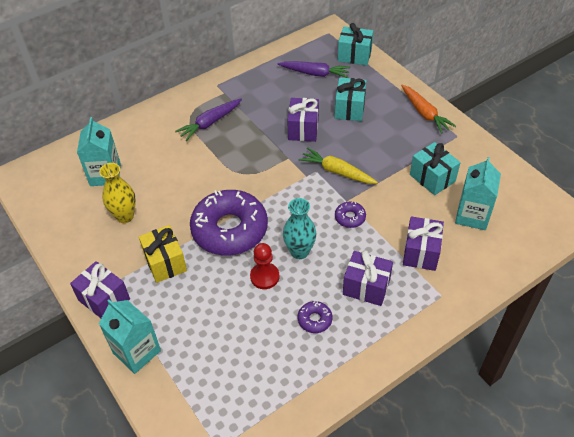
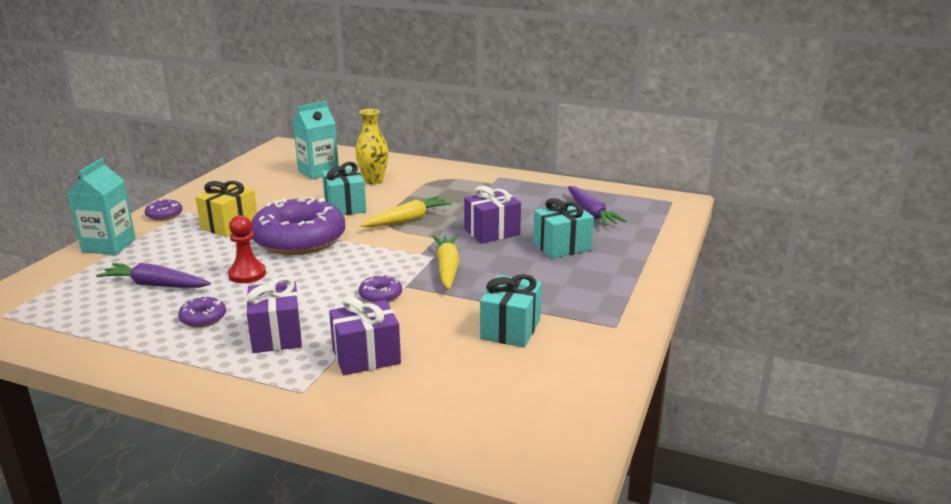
camera: 55 degrees right, 25 degrees down
(104, 300) = (164, 215): purple gift -> purple donut
(125, 216) = (274, 193): yellow vase -> yellow vase (373, 181)
(210, 123) = (440, 189): purple carrot -> purple carrot (155, 285)
(247, 161) = (407, 220): none -> yellow carrot
(299, 252) = (299, 282): turquoise vase -> none
(354, 55) = (658, 224): turquoise gift -> turquoise gift (345, 207)
(424, 113) = (624, 292): orange carrot -> none
(472, 215) = (473, 377): turquoise carton -> none

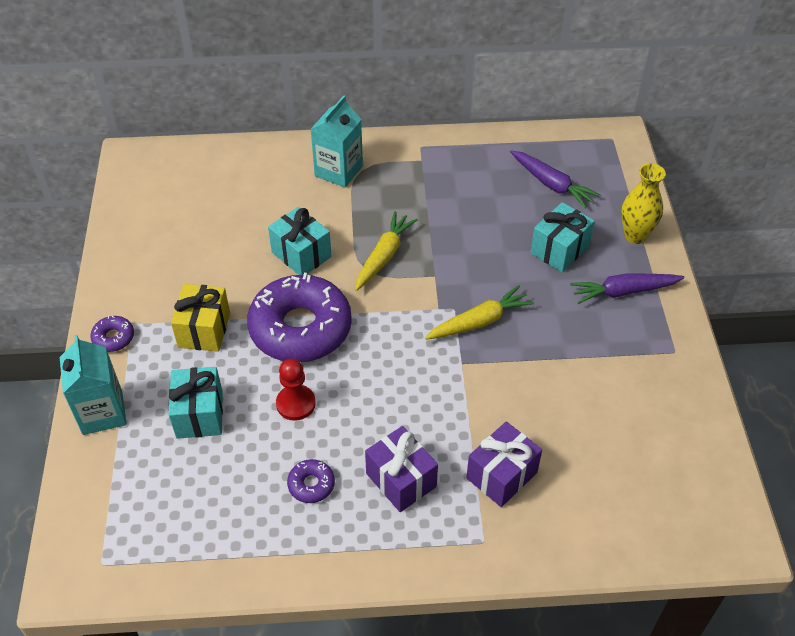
camera: 25 degrees left, 25 degrees up
(155, 285) = (217, 456): purple carrot -> purple carrot (623, 292)
(318, 172) = (218, 198): turquoise carton -> turquoise carton (338, 171)
(373, 181) = (294, 196): yellow vase -> yellow vase (635, 236)
(380, 295) = (449, 386): purple donut -> none
(447, 268) = (479, 321): yellow carrot -> yellow carrot turned 90 degrees clockwise
(492, 232) = (480, 248): purple gift -> none
(510, 329) = (594, 390): turquoise gift -> turquoise gift (199, 414)

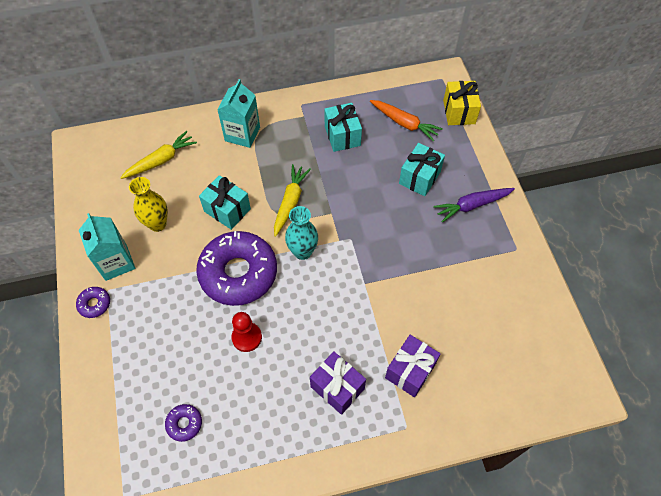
camera: 10 degrees left, 10 degrees up
(102, 412) = (98, 369): turquoise carton -> turquoise carton (116, 262)
(199, 414) = (175, 358): turquoise gift -> turquoise gift (342, 136)
(204, 330) = (164, 286): yellow gift -> yellow gift (459, 112)
(311, 484) = (271, 403): purple donut -> purple donut (184, 424)
(388, 315) = (302, 252): none -> turquoise vase
(479, 321) = (371, 246): yellow carrot -> yellow carrot (161, 160)
(551, 184) = (404, 123): purple carrot -> orange carrot
(635, 236) = (472, 158): yellow vase -> yellow vase (157, 224)

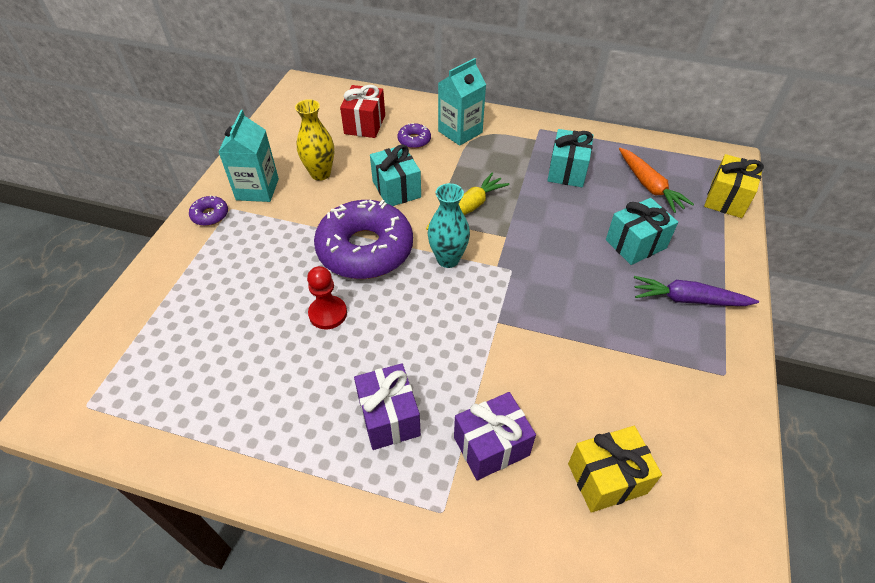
camera: 30 degrees right, 10 degrees down
(161, 160) = (365, 124): yellow carrot -> red gift
(184, 424) = (201, 365): purple donut -> purple donut (414, 140)
(485, 353) = (607, 478): none -> yellow gift

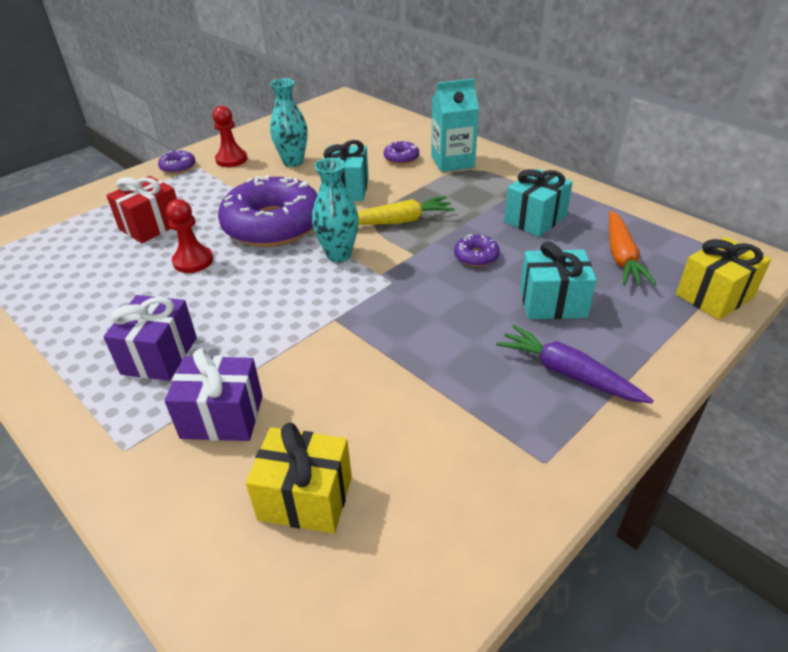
camera: 30 degrees right, 10 degrees down
(257, 189) = (231, 159): turquoise carton -> red pawn
(320, 174) = (293, 162): yellow vase -> turquoise vase
(365, 124) = (368, 136): red gift -> red gift (151, 226)
(553, 222) = (476, 256): none -> purple donut

